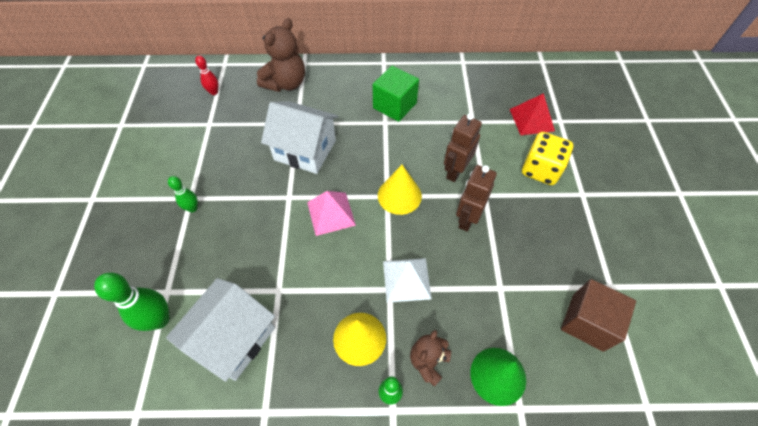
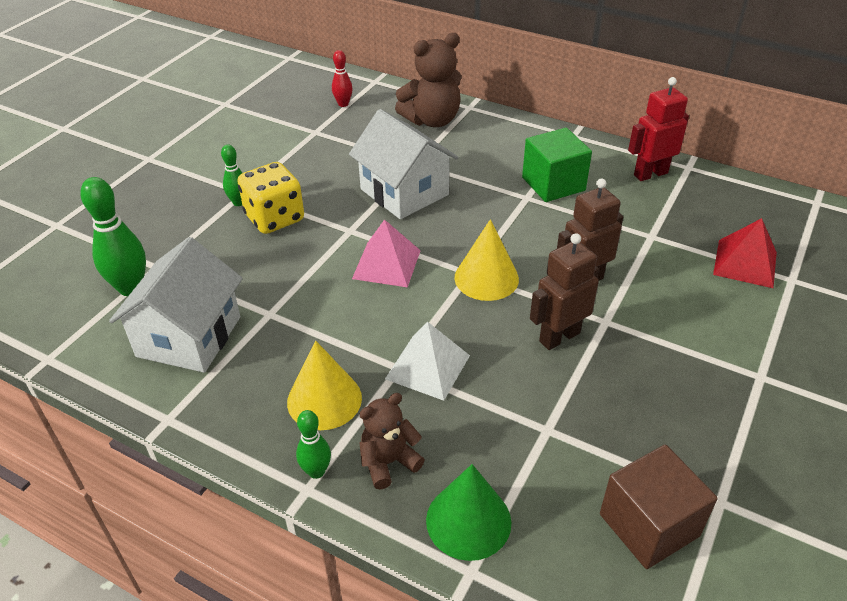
camera: 30 degrees right, 15 degrees down
(233, 338) = (189, 336): white house -> white house turned 45 degrees counterclockwise
(445, 75) = (650, 174): none -> red robot
(540, 170) = (713, 324): yellow dice -> yellow dice (274, 218)

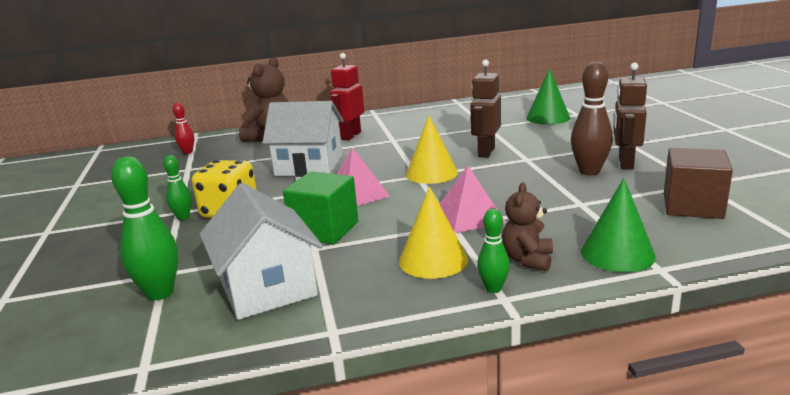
camera: 40 degrees left, 20 degrees down
(428, 367) = (469, 216): white pyramid -> pink pyramid
(553, 184) = (398, 131): green cube -> green cube (324, 230)
(559, 337) = (516, 173): brown robot -> brown robot (625, 163)
(635, 389) = (589, 171): none -> brown bowling pin
(650, 174) = (443, 110): red robot -> red robot (350, 136)
(745, 263) = (548, 117): red pyramid -> green cone

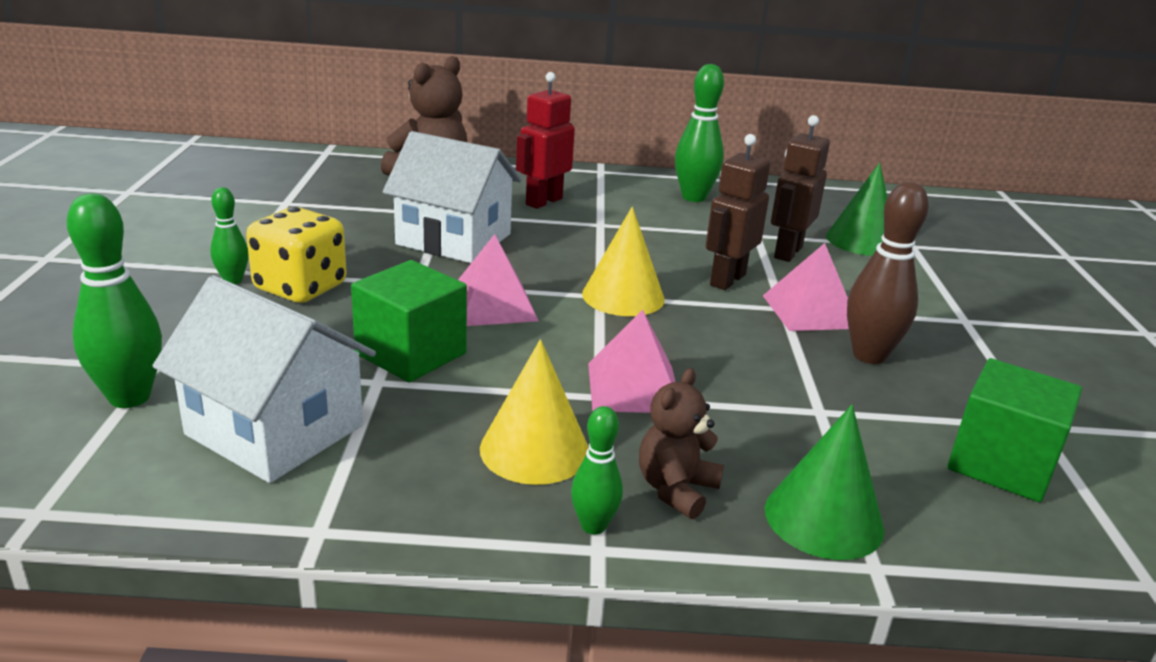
camera: 10 degrees right, 5 degrees up
(187, 152) = (302, 174): red bowling pin -> none
(267, 288) = (275, 430): white house -> white house turned 45 degrees counterclockwise
(438, 116) = (693, 197): none -> green bowling pin
(543, 157) = (810, 311): none -> pink pyramid
(625, 163) = (936, 355): brown robot -> brown robot (787, 252)
(692, 206) = (1001, 464): brown cube -> green cube

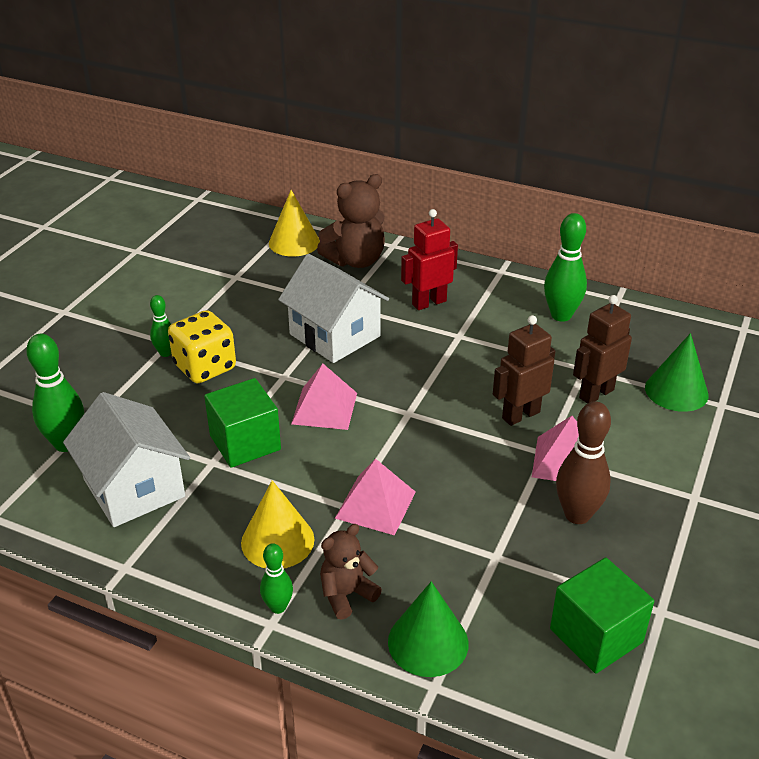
camera: 25 degrees right, 10 degrees up
(623, 296) = (425, 417): yellow cone -> yellow cone (294, 242)

